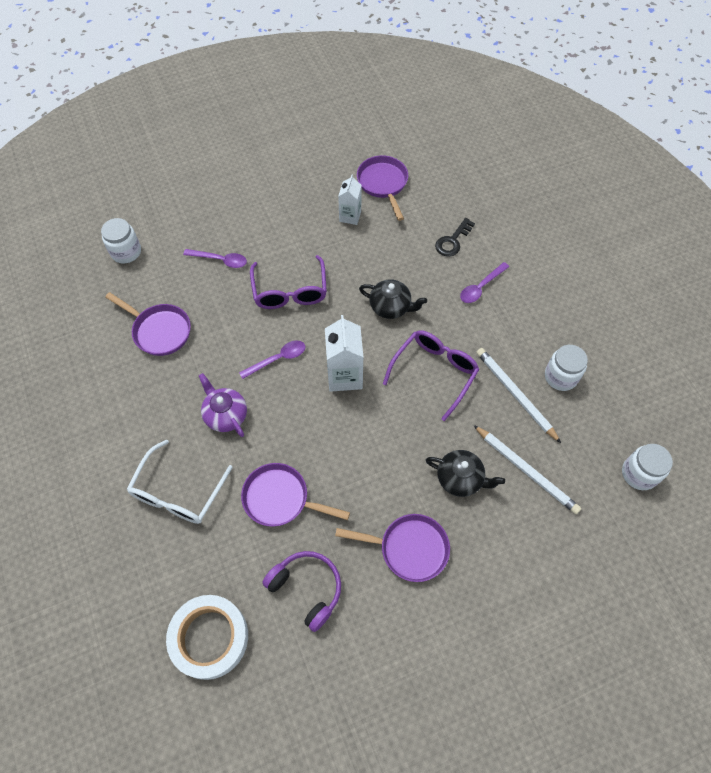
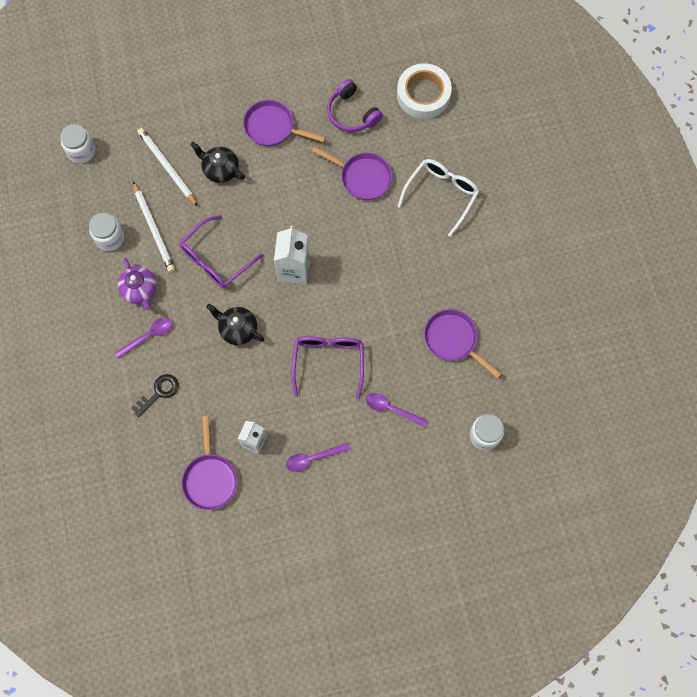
camera: 170 degrees left, 10 degrees up
(225, 415) = (399, 251): purple teapot -> purple teapot (140, 290)
(278, 359) = (349, 294): purple spoon -> purple spoon (313, 458)

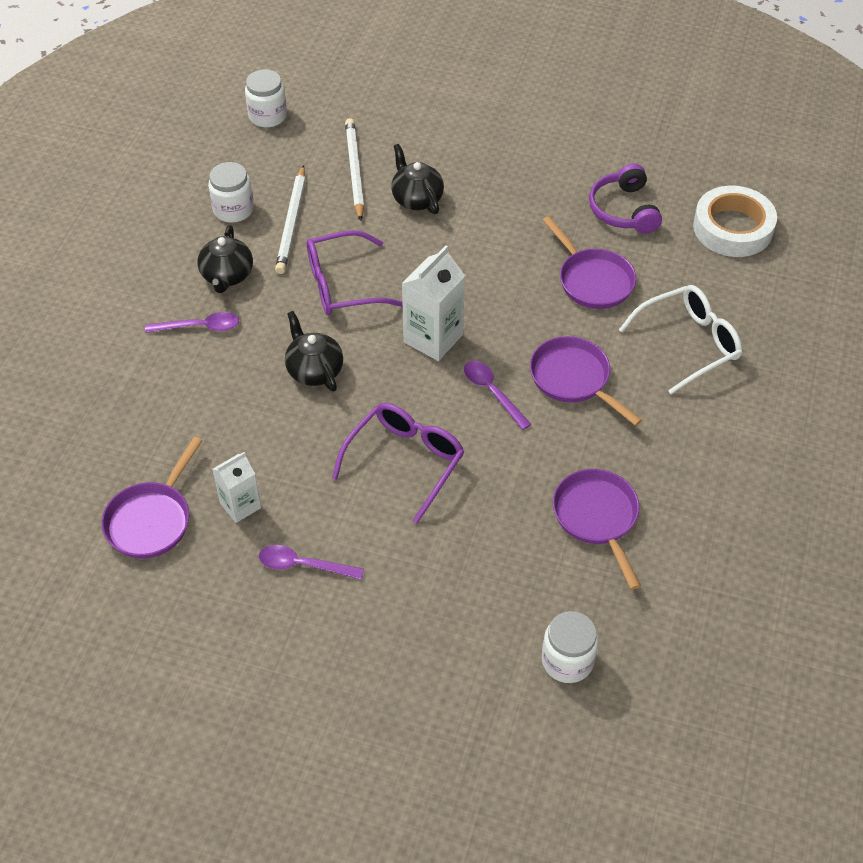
camera: 30 degrees right, 20 degrees down
(140, 290) = (227, 276): purple teapot -> black teapot
(159, 393) = (164, 392): black key -> none
(272, 127) = (512, 184): purple pan -> purple pan (573, 379)
(391, 409) = (453, 559): purple spoon -> purple spoon (492, 392)

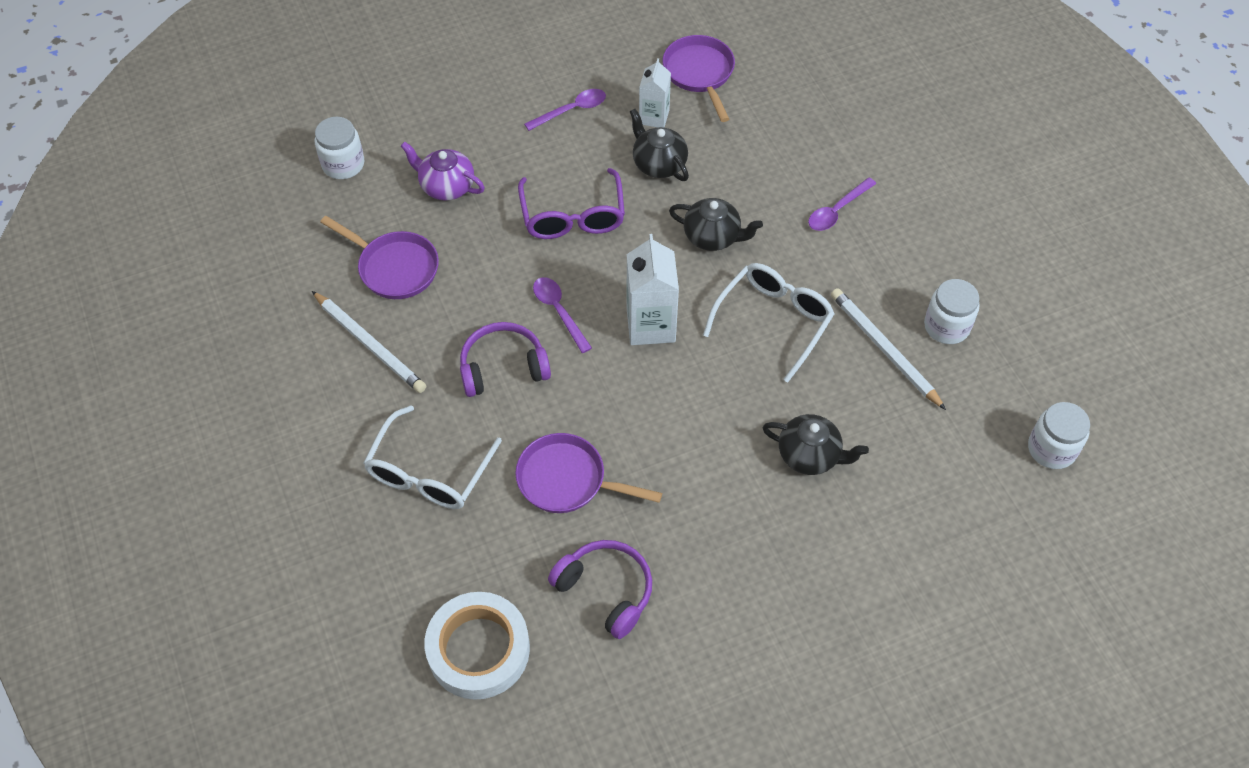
camera: 140 degrees right, 5 degrees up
(227, 276) = (872, 264): black teapot -> black teapot (658, 164)
(342, 285) = (774, 321): purple glasses -> white glasses
(354, 171) = (899, 445): white pencil -> white pencil (370, 344)
(488, 566) = (446, 186): none -> purple teapot
(492, 392) = (559, 311): purple spoon -> purple spoon turned 135 degrees counterclockwise
(573, 379) = (503, 367): purple pan -> purple headphones

